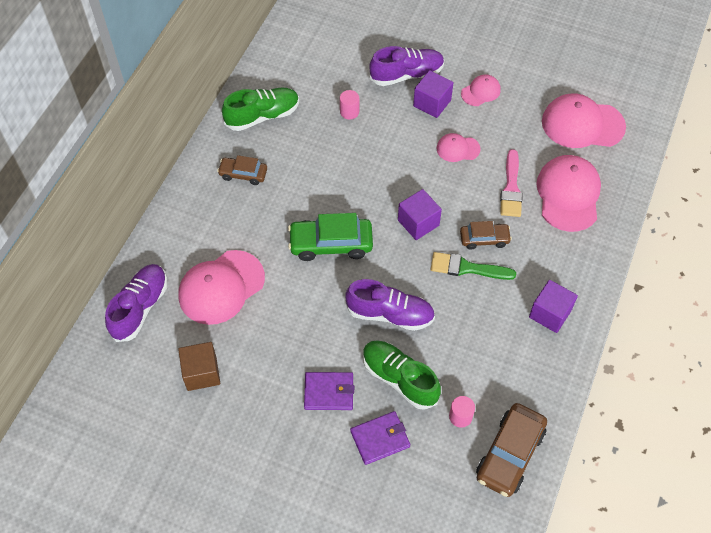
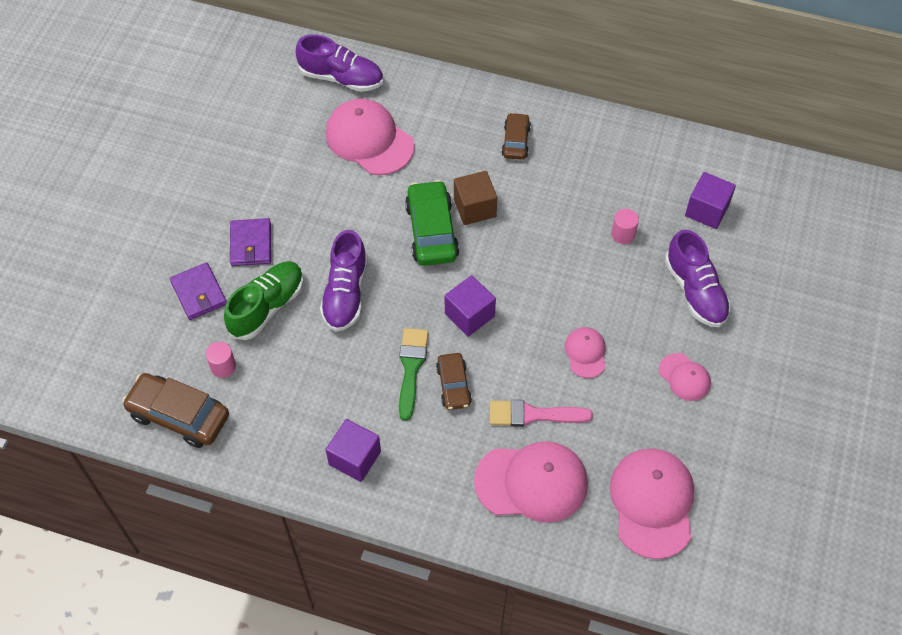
camera: 85 degrees right, 0 degrees up
(201, 373) = (271, 136): brown cube -> brown cube (474, 208)
(262, 116) = (601, 150): green shoe -> none
(432, 103) = (654, 321): purple cube -> purple cube (707, 210)

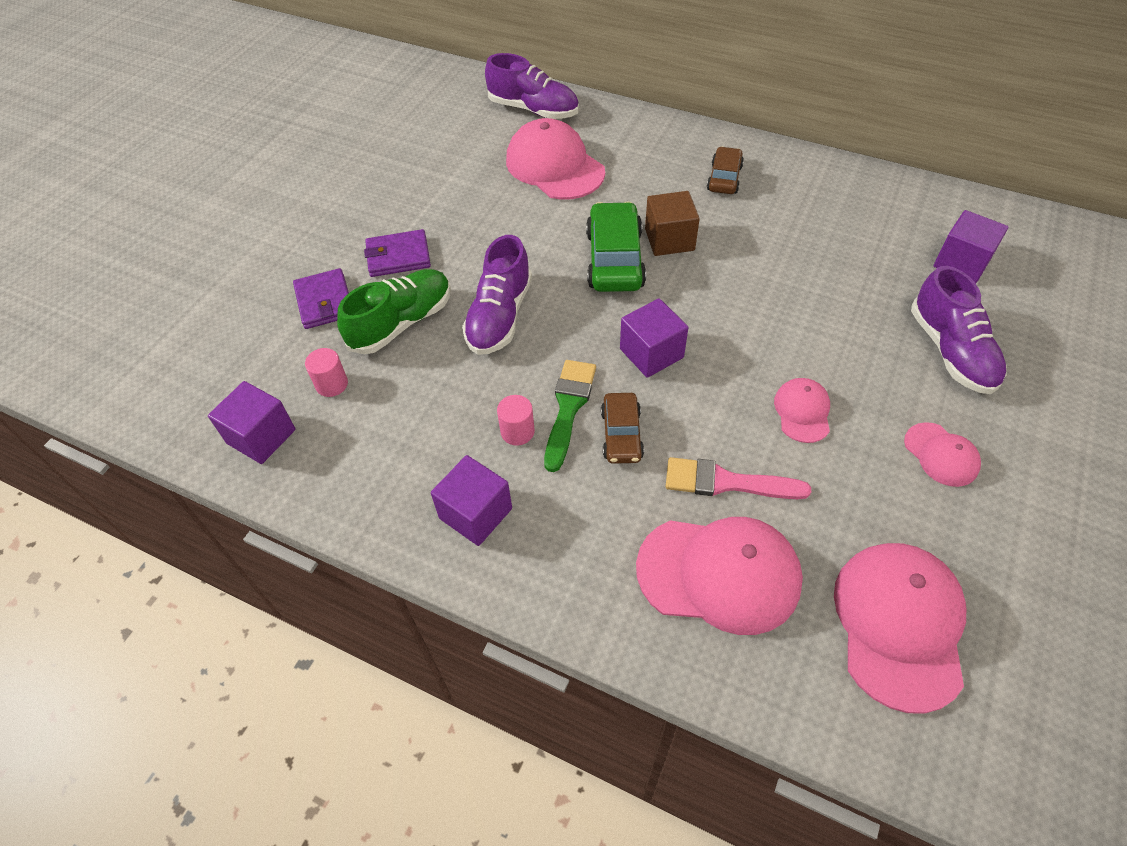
camera: 10 degrees right, 5 degrees down
(179, 416) = (261, 436): brown car -> purple cube
(251, 244) = (398, 256): purple wallet -> purple wallet turned 75 degrees clockwise
(623, 234) = (853, 280): pink cylinder -> pink cylinder (517, 431)

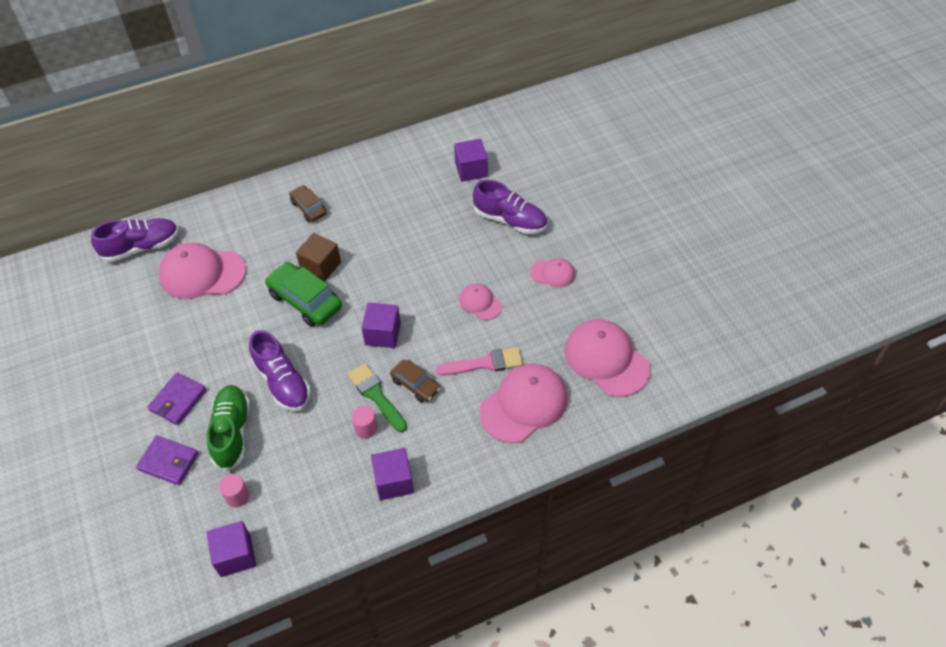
camera: 50 degrees left, 0 degrees up
(727, 482) = (484, 363): pink brush -> pink brush turned 150 degrees counterclockwise

